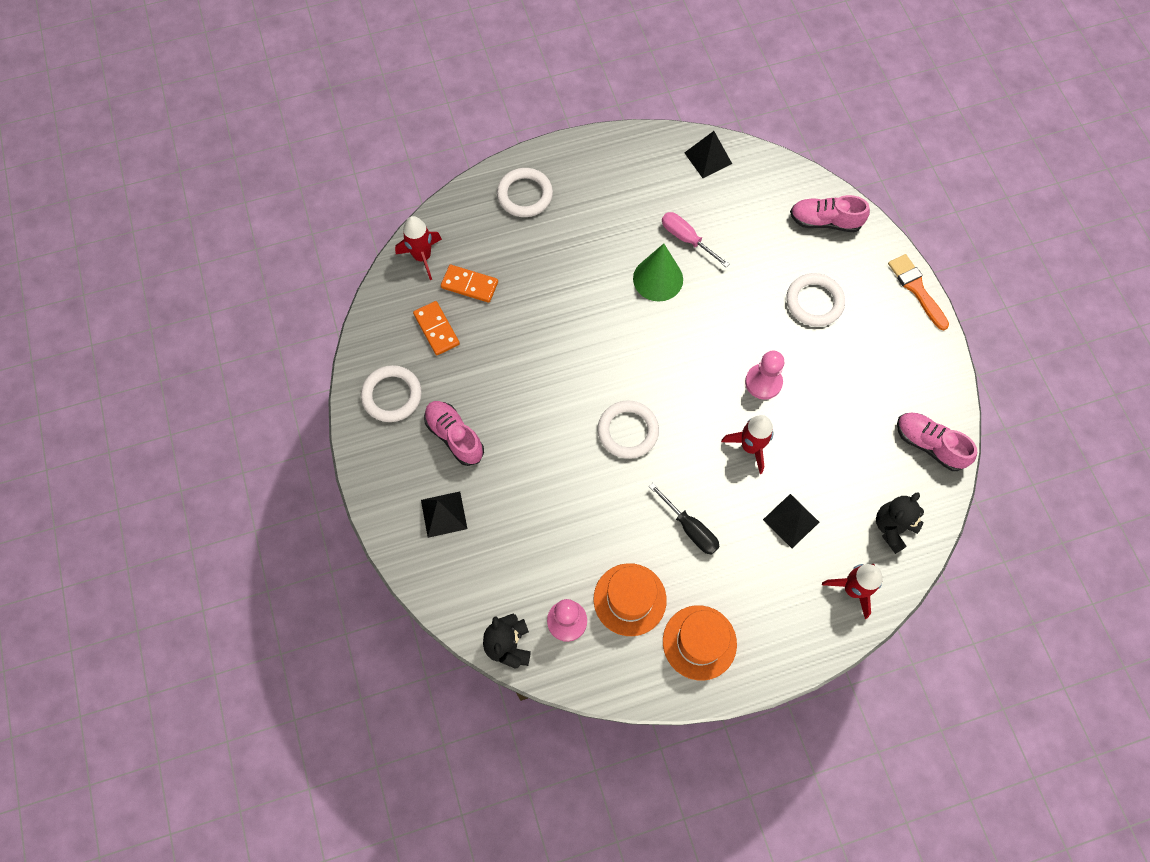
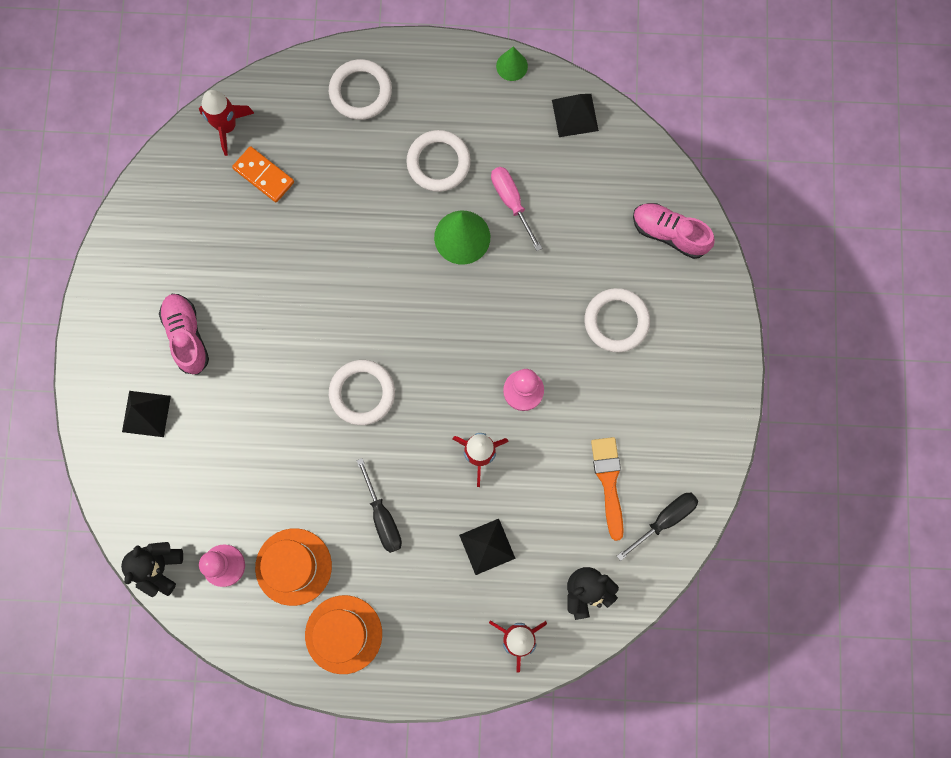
camera: 20 degrees right, 10 degrees up
(392, 395) = (140, 270): white ring -> white ring (438, 162)
(436, 329) = (211, 213): orange domino -> none
(640, 138) = (512, 66): none -> green cone
(916, 289) = (733, 345): orange brush -> orange brush (608, 482)
(929, 444) = (665, 519): pink shoe -> black screwdriver

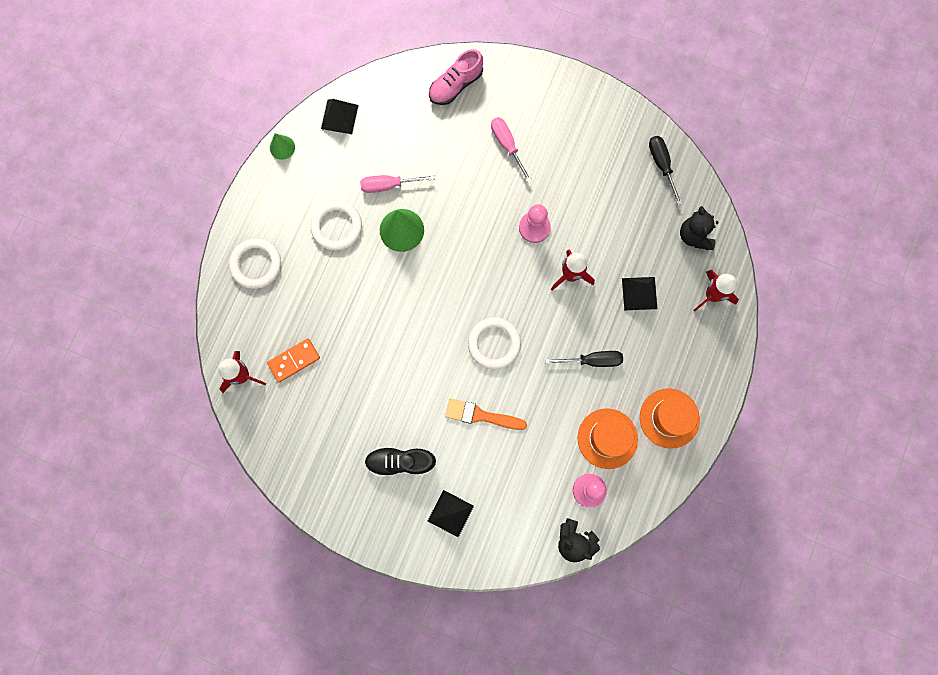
camera: 70 degrees left, 0 degrees up
(187, 336) = (400, 462): pink shoe -> black shoe
(608, 482) = (621, 193): orange brush -> orange brush (481, 415)
(616, 321) = (507, 145): white ring -> pink screwdriver

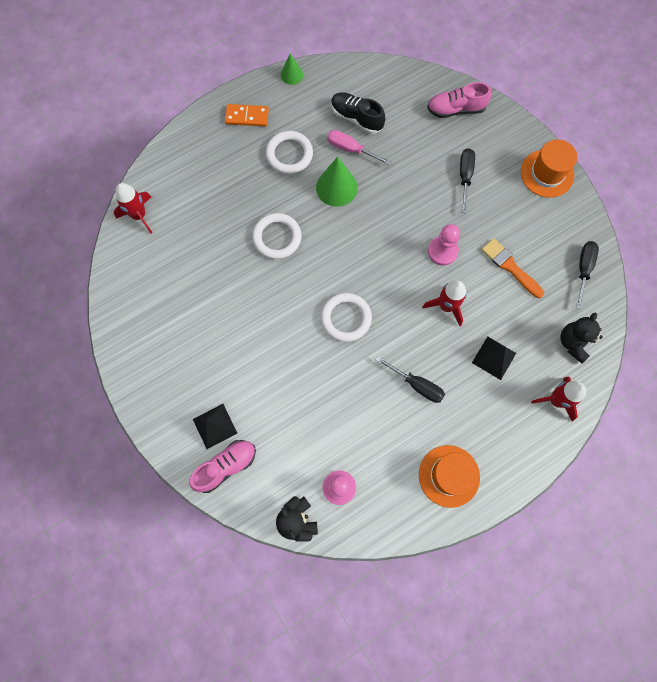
camera: 35 degrees right, 5 degrees down
(256, 264) = (210, 144): white ring -> white ring (277, 237)
(294, 360) = (184, 229): orange domino -> orange domino (247, 117)
(339, 116) = (350, 79): black pyramid -> none
(400, 462) = (206, 359): black shoe -> black shoe (356, 118)
(481, 415) = (295, 366): orange brush -> orange brush (510, 266)
(484, 539) = (226, 466): none -> pink shoe
(507, 145) = (465, 176): pink screwdriver -> black screwdriver
(607, 438) = (384, 456): orange hat -> orange hat (547, 173)

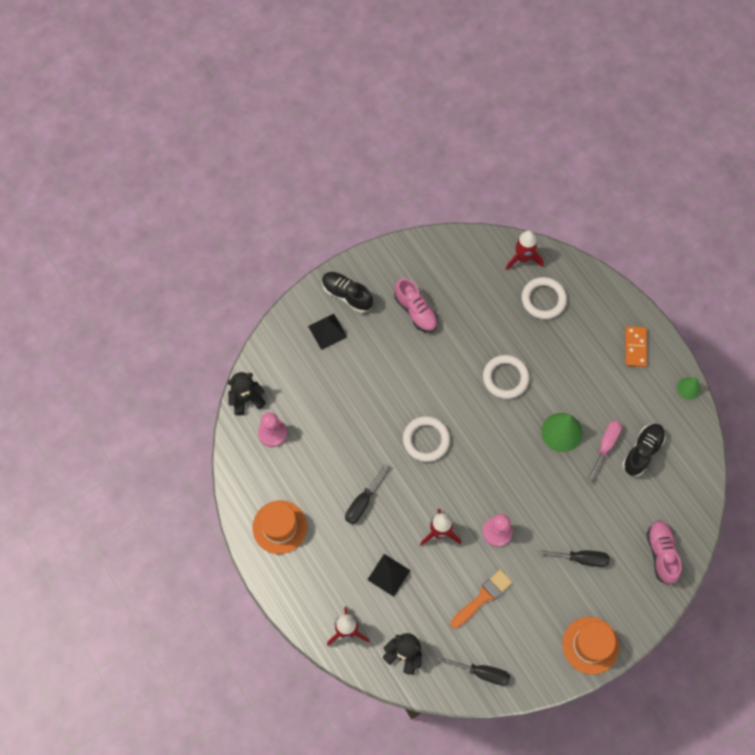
camera: 90 degrees right, 5 degrees down
(170, 404) = (347, 295): none -> black shoe
(226, 466) = (293, 341): pink shoe -> pink shoe (416, 311)
(289, 154) = (595, 387): white ring -> white ring (543, 299)

